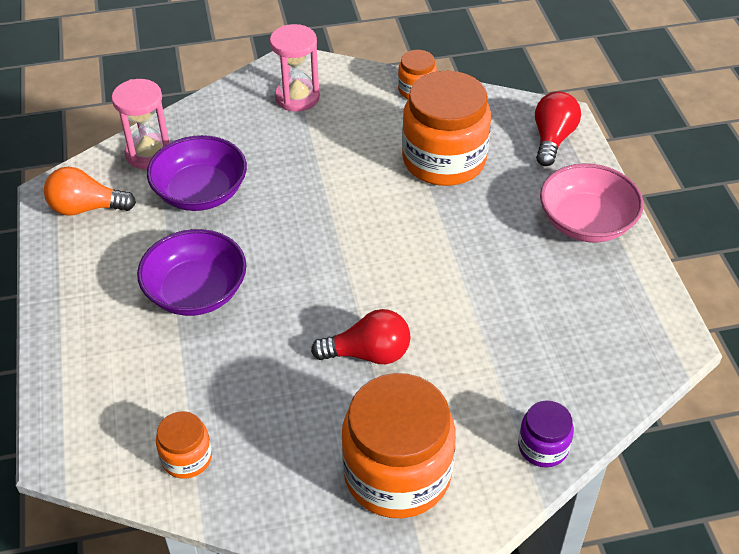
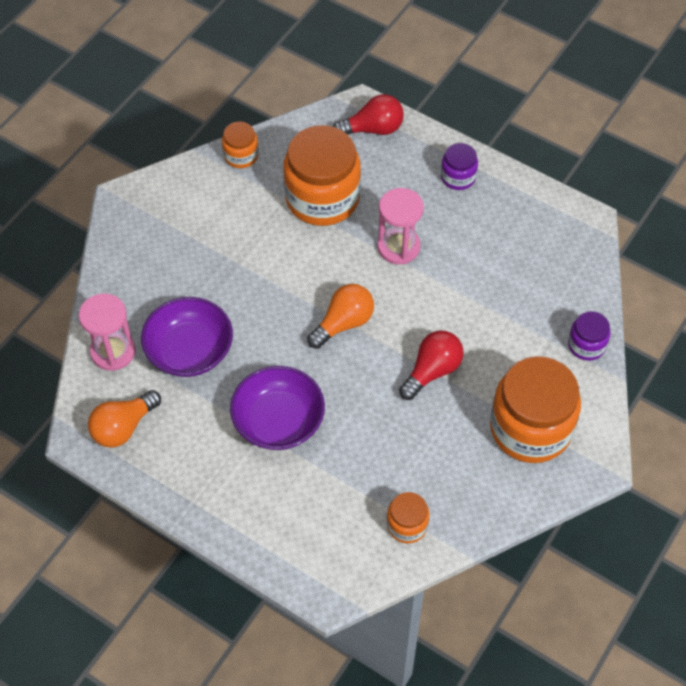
camera: 45 degrees left, 10 degrees up
(297, 97) = (164, 224): pink hourglass -> pink hourglass (398, 247)
(342, 260) = (343, 323): none -> orange light bulb
(552, 139) = (373, 129): red light bulb -> red light bulb turned 105 degrees clockwise
(586, 222) = (458, 177): pink bowl -> purple jar

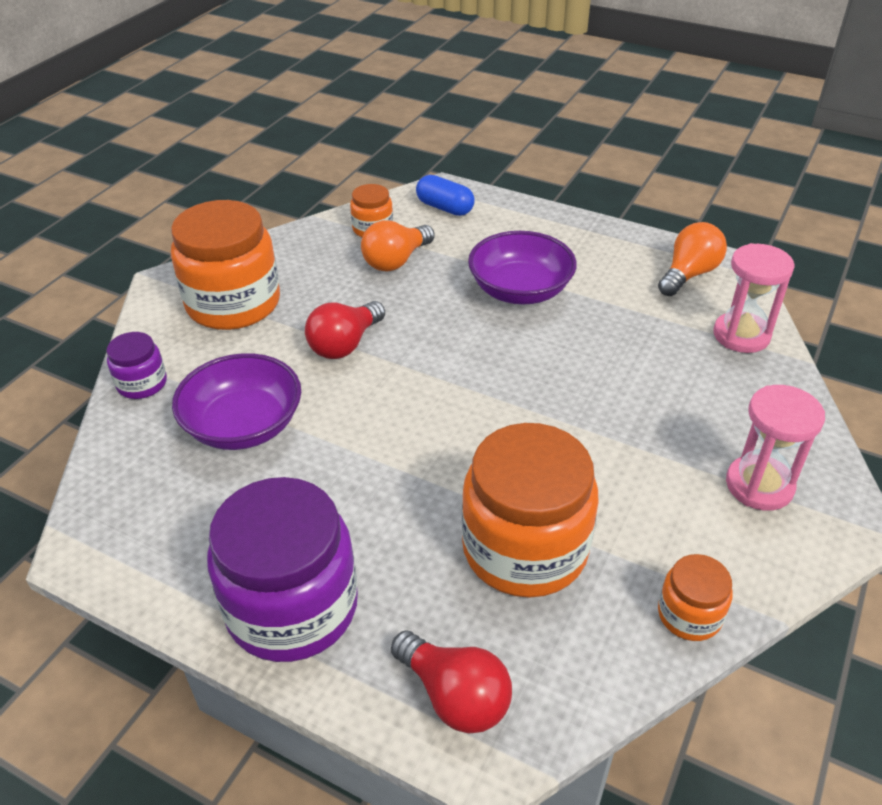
camera: 175 degrees right, 15 degrees down
(189, 351) = (648, 342): purple bowl -> purple bowl (244, 425)
(330, 555) = (445, 208): none -> blue capsule
(343, 323) = (461, 383): orange light bulb -> orange light bulb (396, 261)
(373, 129) = (454, 696): red light bulb -> red light bulb turned 120 degrees counterclockwise
(398, 247) = (393, 483): pink hourglass -> pink hourglass (759, 485)
(458, 177) = (292, 607): purple jar -> purple jar, size x2.09

